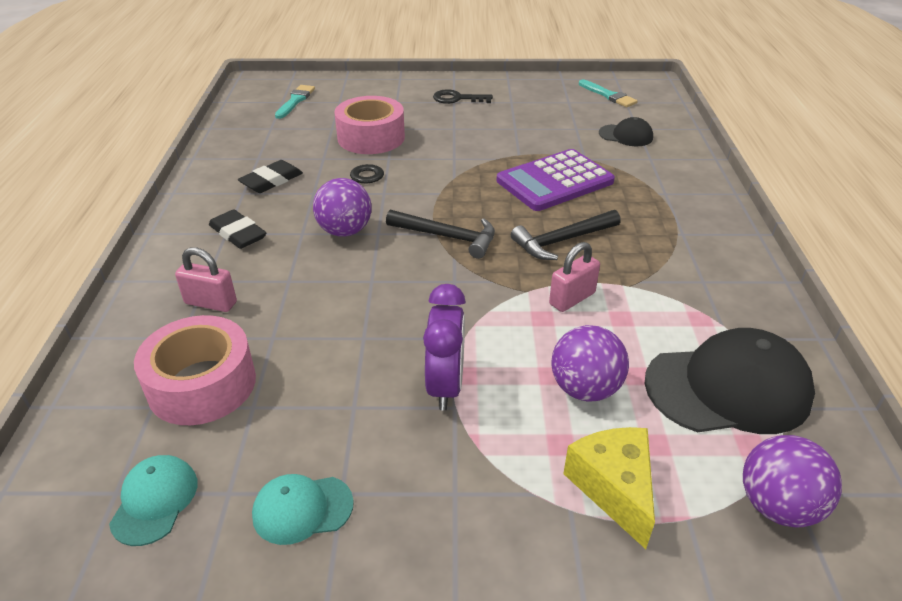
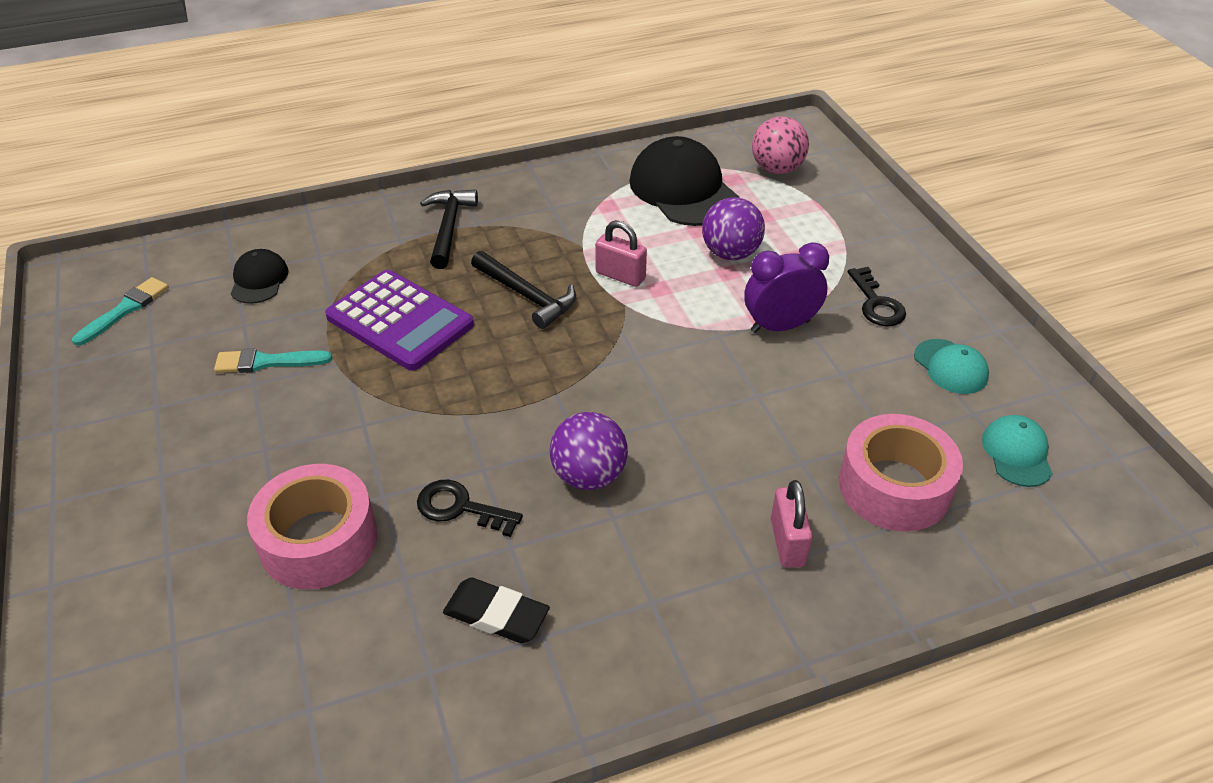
camera: 110 degrees left, 5 degrees up
(155, 501) = (1017, 453): turquoise cap -> turquoise cap turned 105 degrees clockwise
(238, 233) = (646, 587): black eraser -> none
(295, 101) = (176, 724): turquoise brush -> turquoise brush (267, 362)
(447, 237) = (559, 381): black hammer -> black hammer (449, 228)
(457, 99) = (148, 474): black key -> black key (876, 303)
(613, 488) = (814, 230): yellow cheese -> none
(777, 506) = (777, 169): purple ball -> pink ball

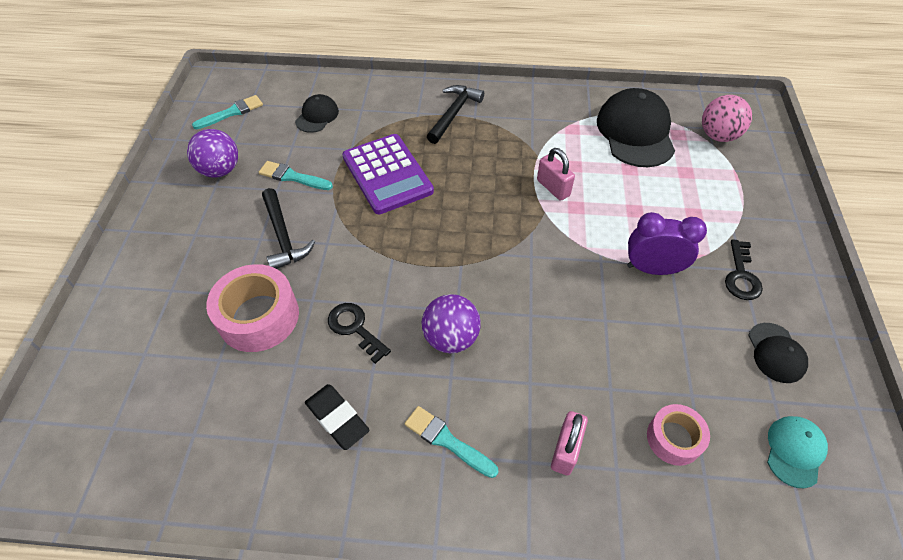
camera: 25 degrees right, 10 degrees up
(526, 296) = (479, 182): black hammer -> black hammer (283, 236)
(647, 586) = (447, 440): none -> turquoise brush
(730, 253) = (644, 195): purple ball -> purple ball (220, 170)
(894, 487) = (674, 438): pink tape -> pink tape, size x0.59
(950, 367) = (776, 353): turquoise cap -> black cap

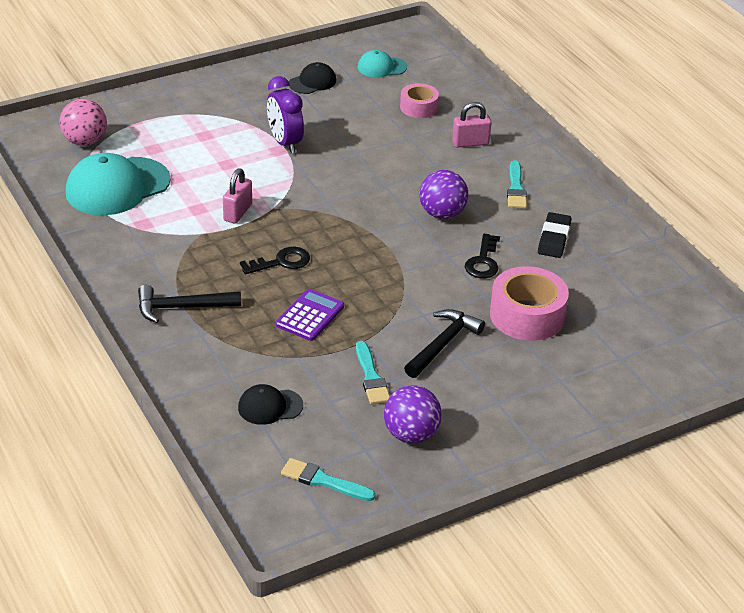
camera: 125 degrees left, 15 degrees down
(387, 174) = (310, 316): purple calculator -> purple calculator, size x0.62
(635, 132) = (117, 187): black cap -> turquoise cap
(741, 276) = (254, 104): black key -> black key (281, 262)

